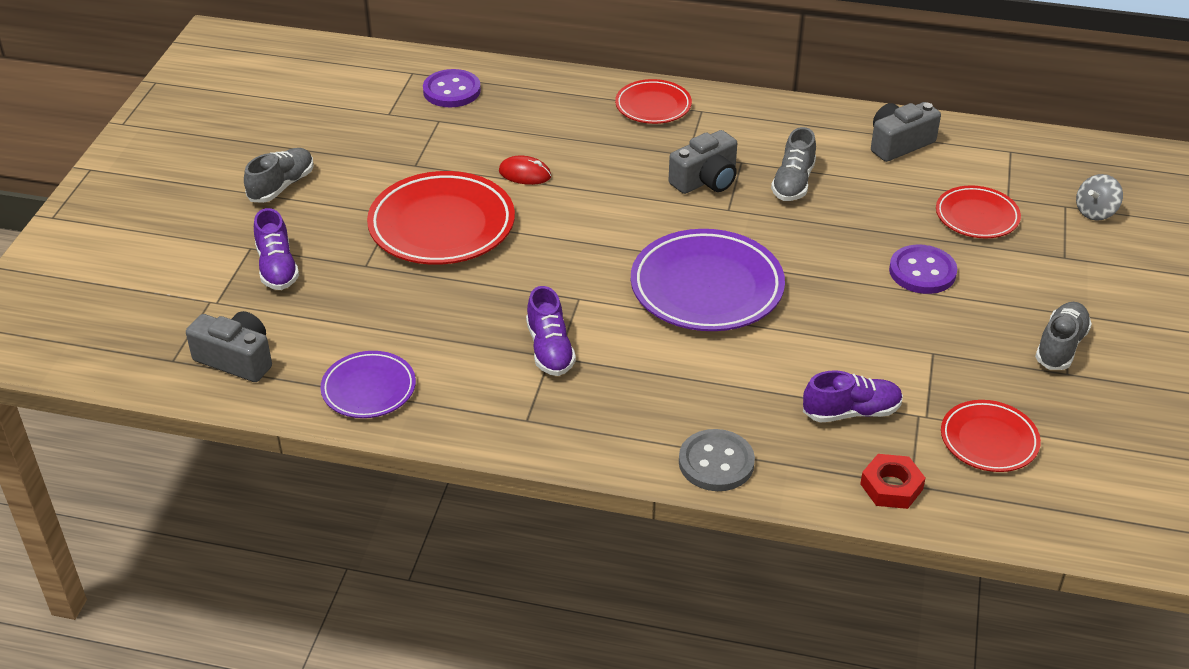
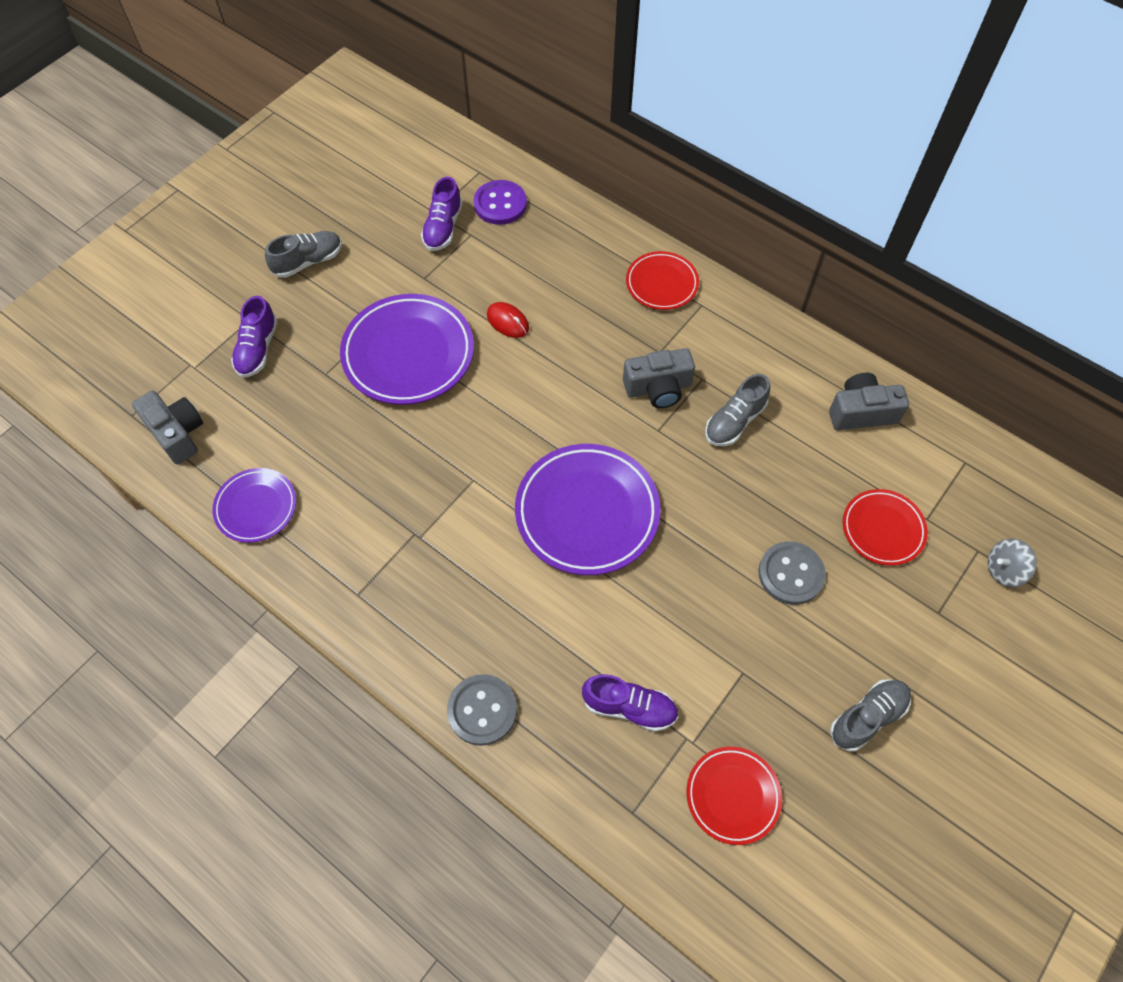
camera: 25 degrees right, 20 degrees up
(442, 225) = (408, 354): red plate -> purple plate
(550, 349) = (418, 526): purple shoe -> purple shoe (443, 228)
(891, 487) = (614, 807): red nut -> none
(922, 272) = (791, 574): purple button -> grey button

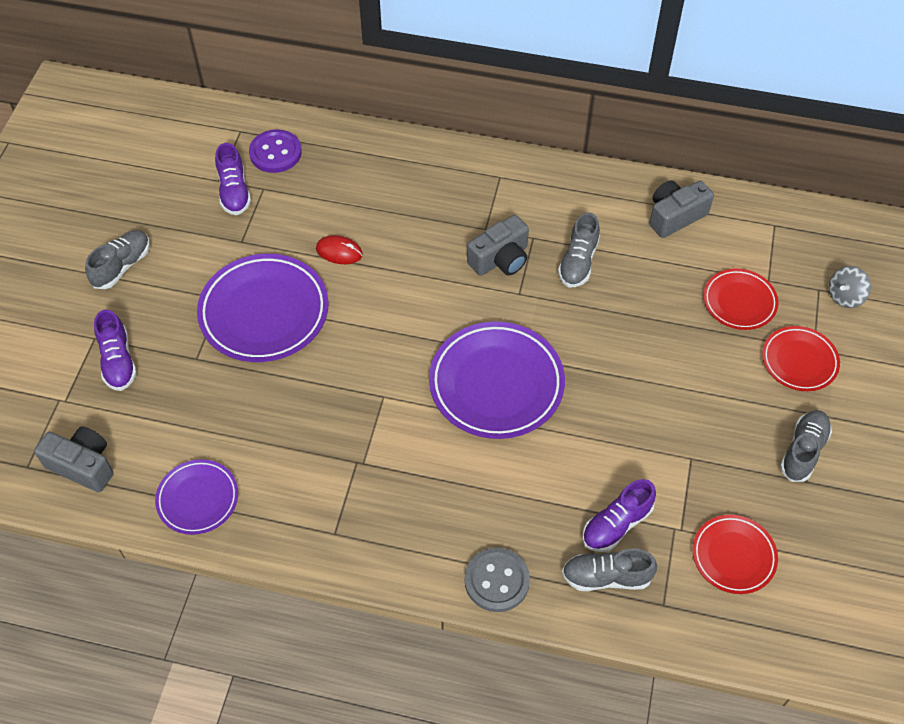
camera: 25 degrees left, 5 degrees down
(590, 757) = (606, 577): none -> grey shoe
(629, 707) = (616, 525): purple shoe -> purple shoe turned 150 degrees clockwise
(661, 284) = (456, 171): red plate -> red plate (799, 361)
(791, 574) = (687, 366): grey button -> none

